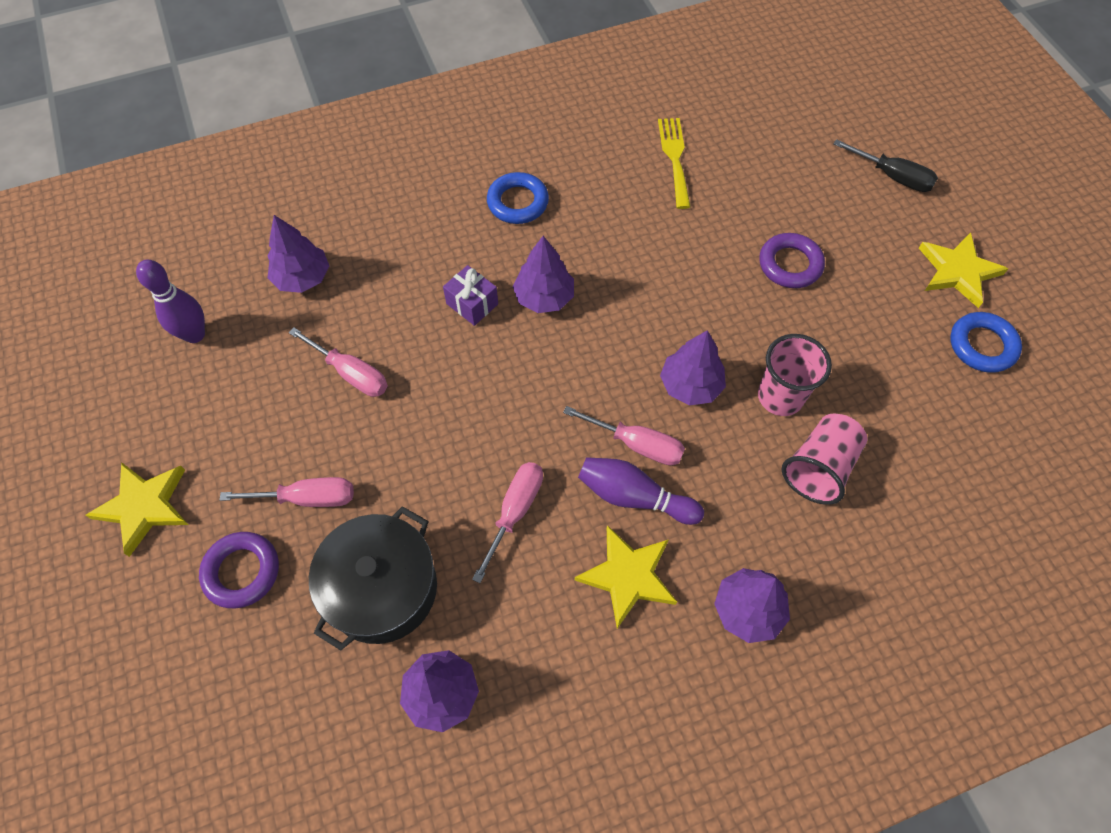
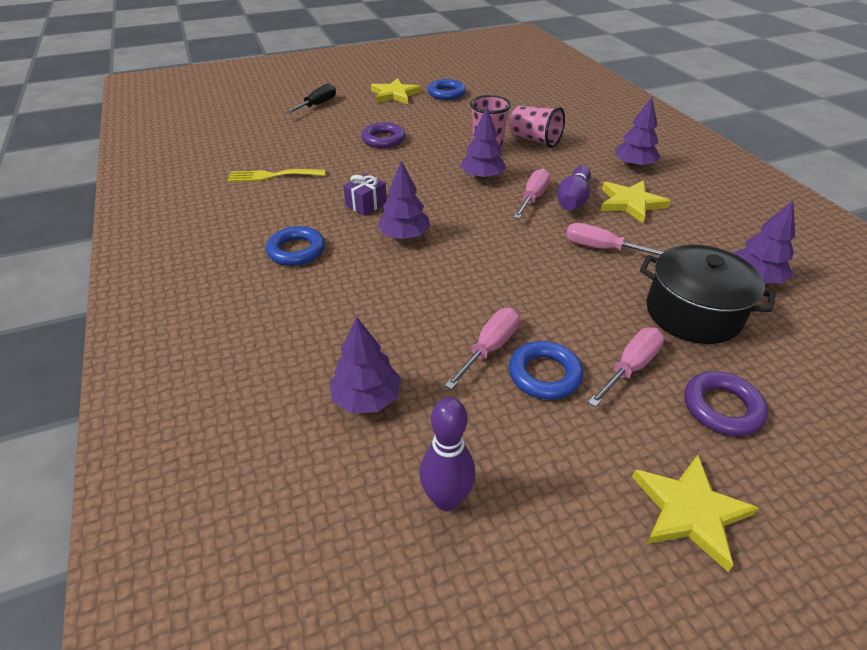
camera: 90 degrees left, 20 degrees down
(307, 498) = (630, 367): pink screwdriver -> pink screwdriver turned 45 degrees clockwise
(309, 417) = (544, 374): none -> blue ring
(472, 304) = (409, 274): purple gift -> purple gift (366, 204)

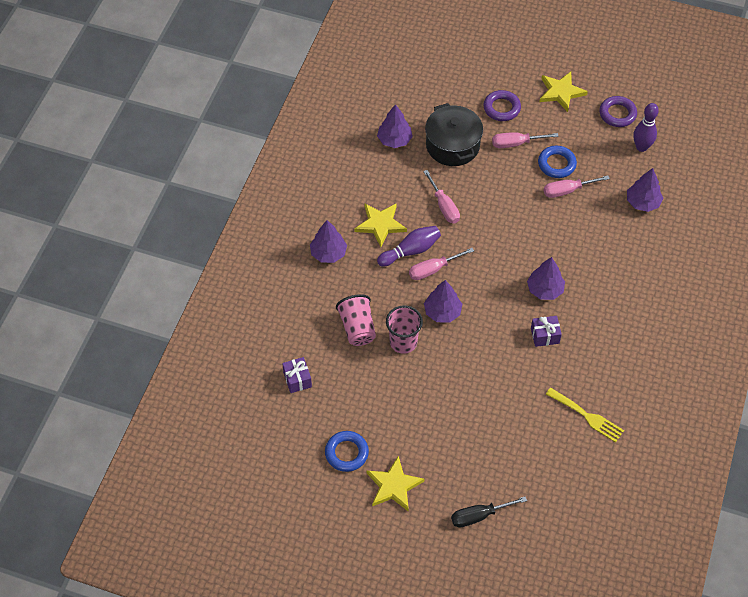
camera: 140 degrees left, 15 degrees up
(296, 251) = (617, 319): blue ring -> none
(383, 139) = (469, 411): purple ring -> purple ring (617, 114)
(531, 104) = (297, 379): none -> purple gift

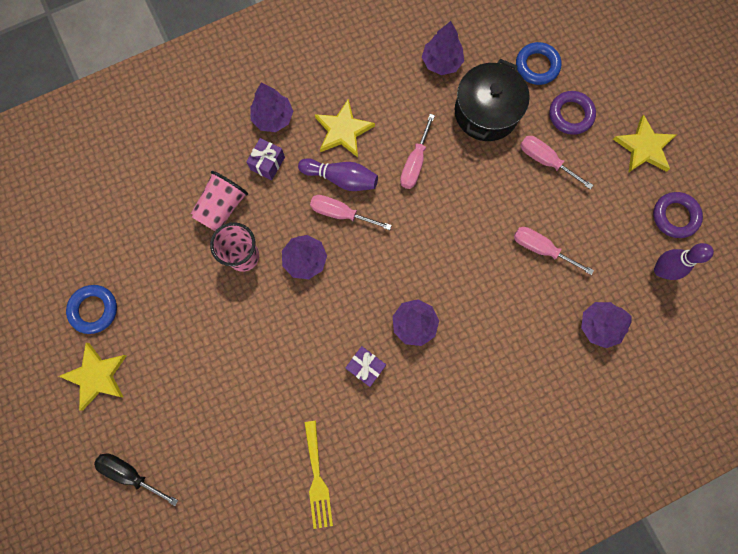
camera: 45 degrees right, 20 degrees up
(297, 379) = (128, 207): purple gift -> purple gift (267, 163)
(556, 164) = (560, 214): blue ring -> blue ring (537, 66)

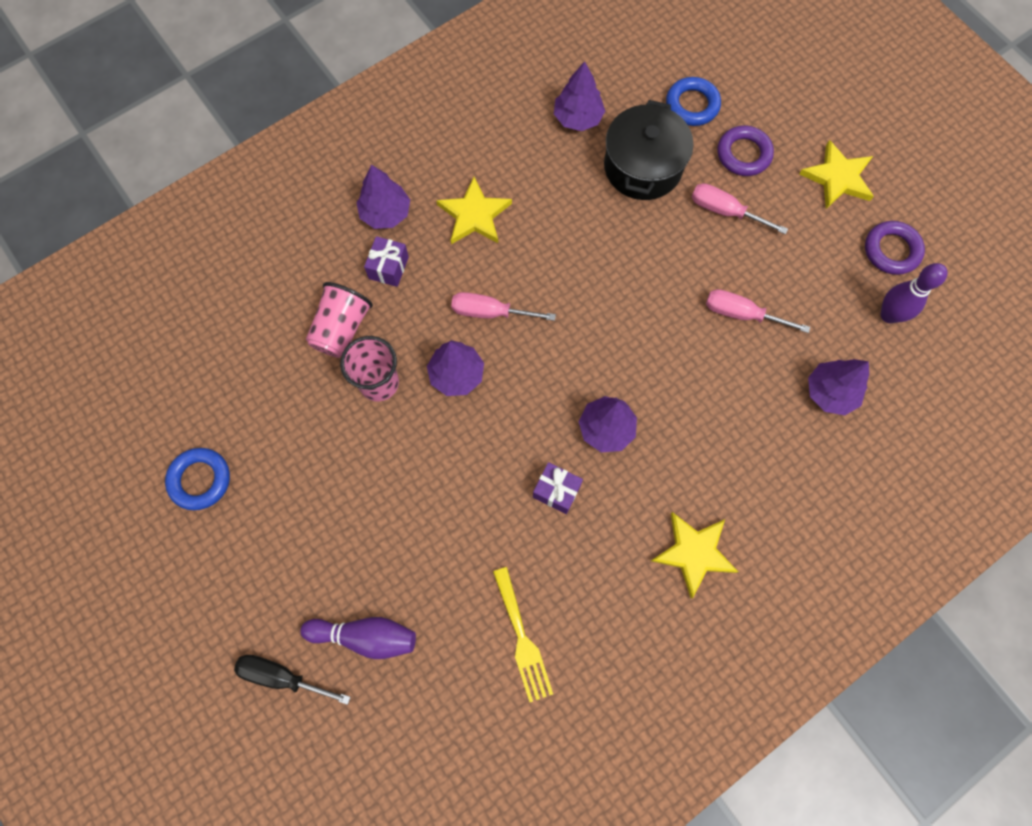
camera: 10 degrees left, 5 degrees down
(97, 376) = (217, 561): yellow star -> yellow star (694, 553)
(341, 178) = (483, 271): purple bowling pin -> purple bowling pin (365, 636)
(415, 163) = (569, 238): pink screwdriver -> none

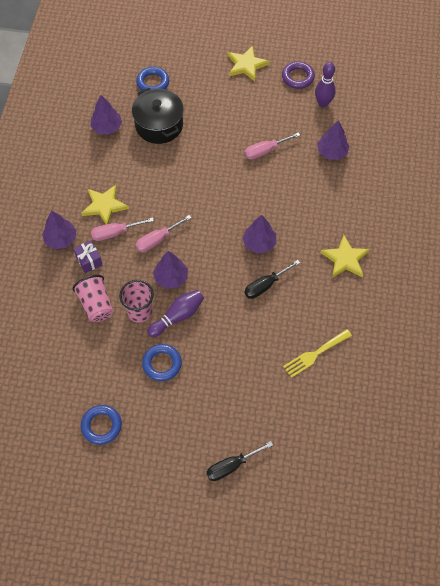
camera: 45 degrees left, 10 degrees down
(337, 471) = (162, 364): none -> blue ring
(365, 636) = (249, 415): purple bowling pin -> purple bowling pin (178, 316)
(522, 639) = (315, 354): yellow fork -> yellow fork turned 120 degrees clockwise
(556, 491) = (265, 285): purple gift -> black screwdriver
(725, 211) = (214, 115): pink screwdriver -> pink screwdriver (115, 233)
(743, 154) = (197, 86): purple ring -> none

